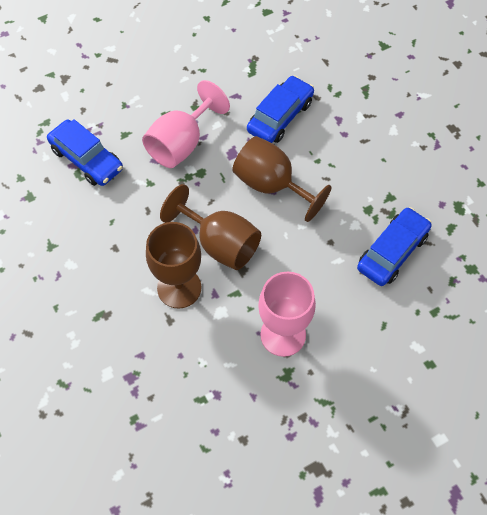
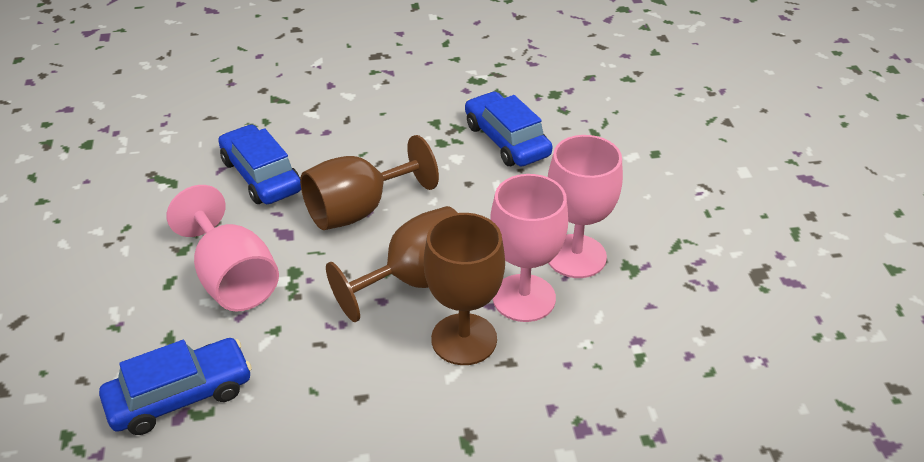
camera: 70 degrees left, 20 degrees down
(229, 312) = (524, 298): none -> pink goblet

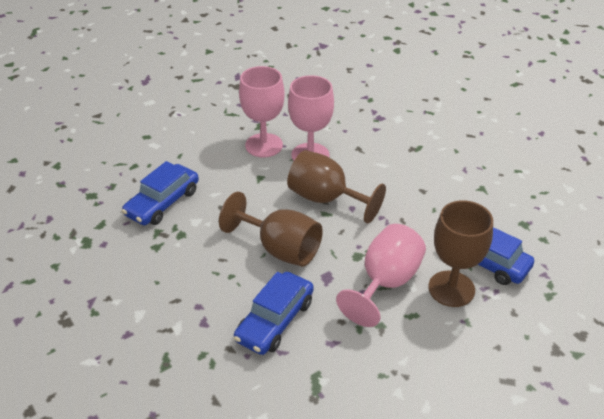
camera: 115 degrees left, 0 degrees up
(464, 339) = (356, 167): brown goblet -> brown goblet (451, 289)

